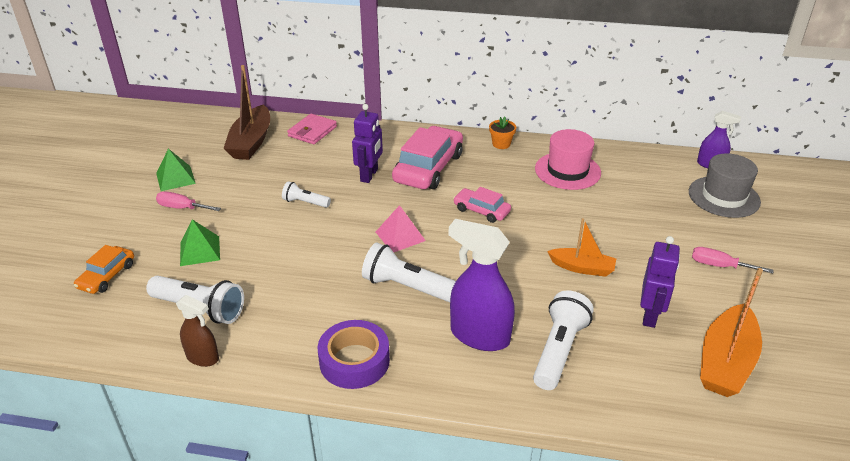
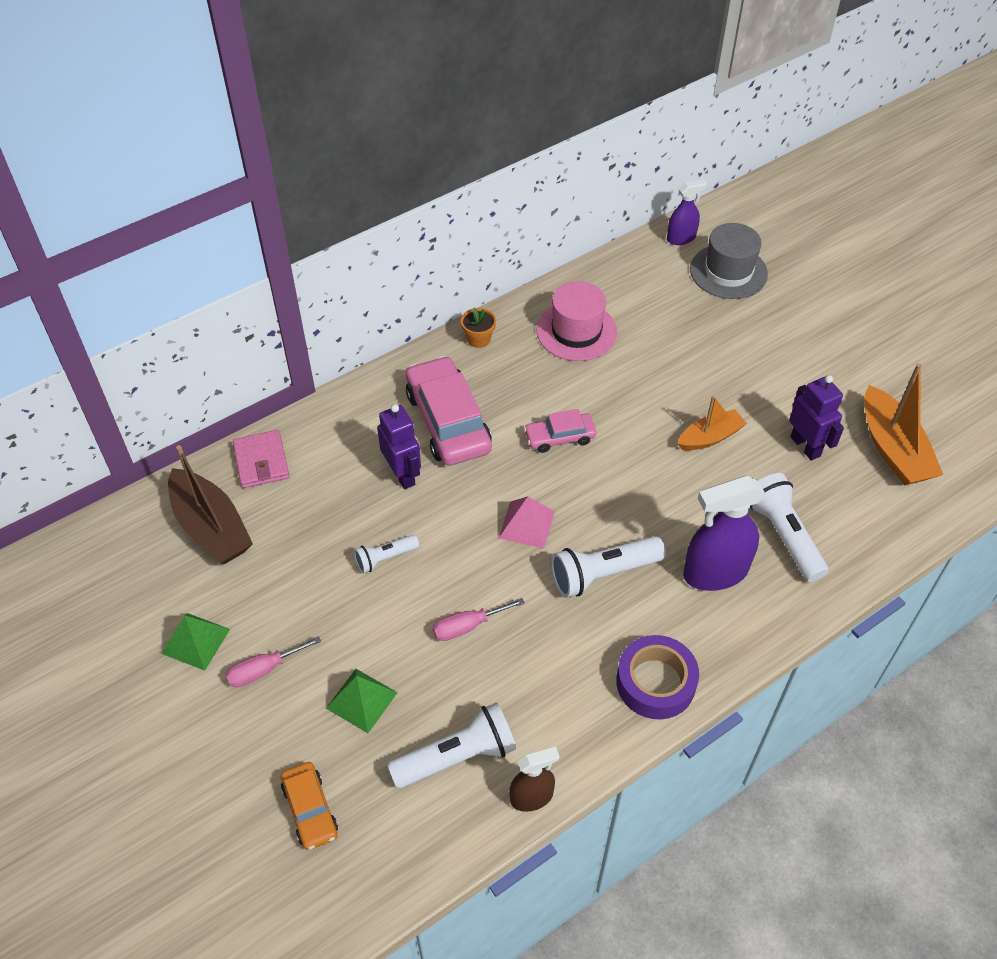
camera: 45 degrees left, 15 degrees up
(719, 266) = (799, 354): pink screwdriver -> pink screwdriver (467, 626)

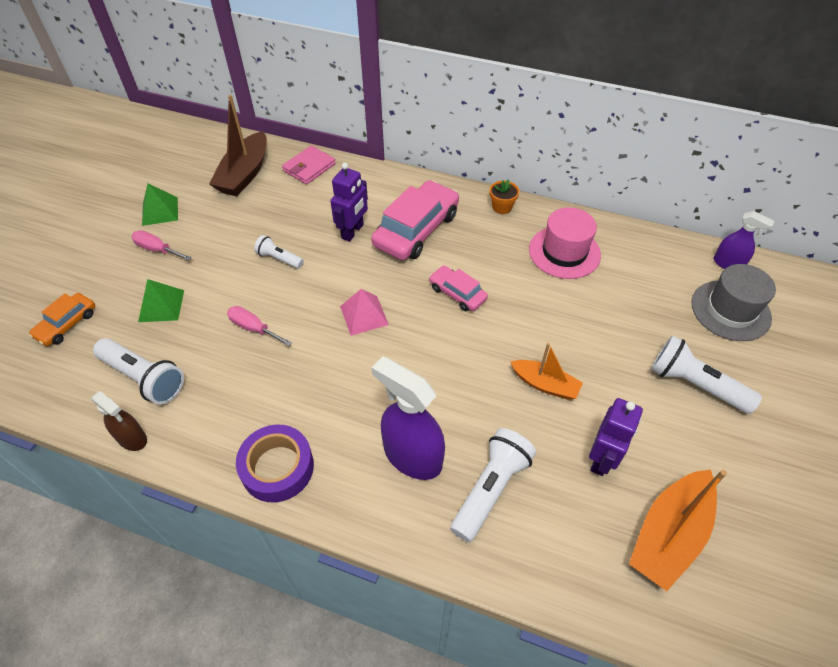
camera: 55 degrees right, 0 degrees up
(602, 574) = (354, 382): white flashlight -> white flashlight (694, 384)

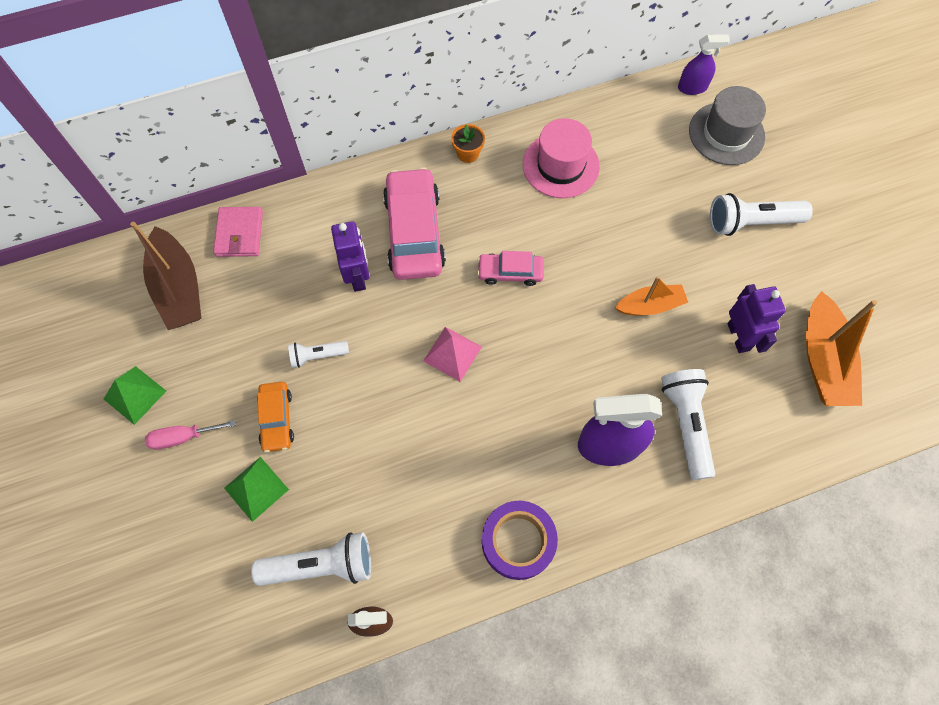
camera: 40 degrees left, 15 degrees up
(67, 324) = (183, 580): orange car -> orange car (276, 419)
(253, 328) = (368, 441): pink screwdriver -> none

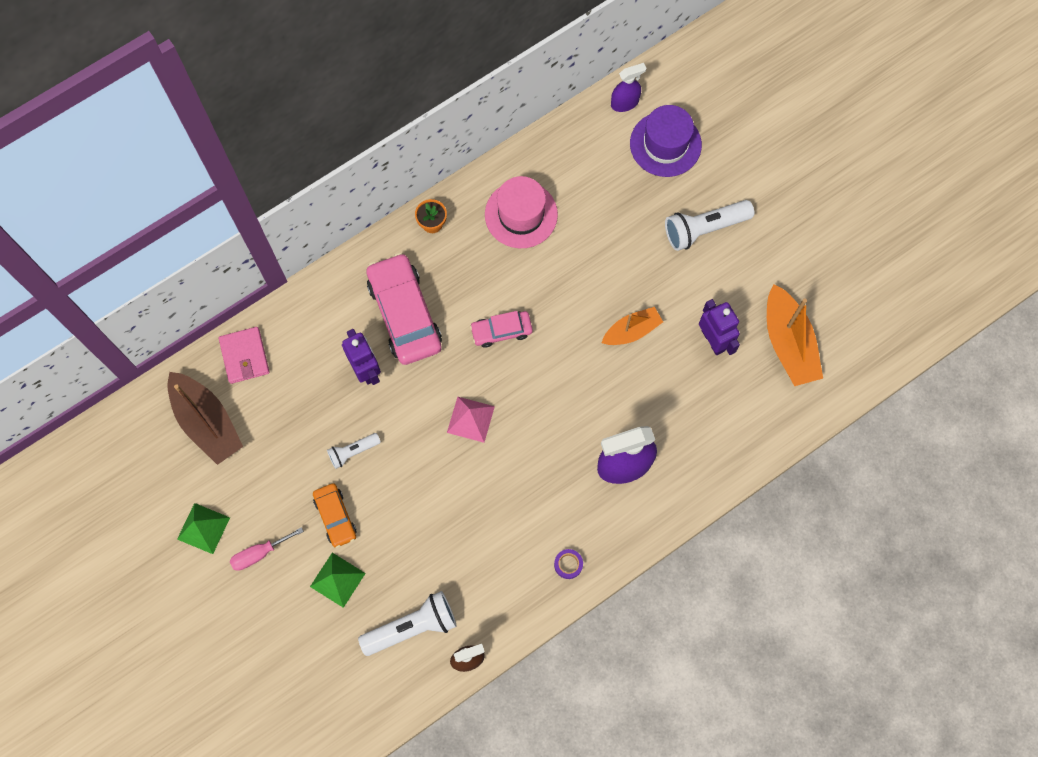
camera: 15 degrees left, 5 degrees up
(518, 541) = (568, 564): purple tape -> purple tape, size x0.46
(686, 424) = (684, 429): white flashlight -> none
(726, 133) = (665, 144): grey hat -> purple hat

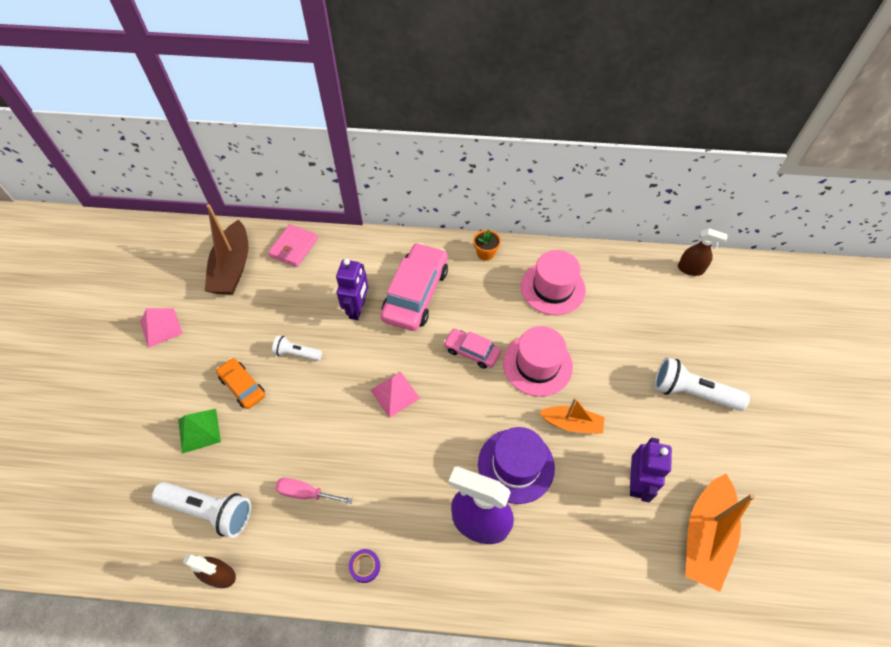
camera: 40 degrees right, 15 degrees down
(203, 528) = (161, 327): green pyramid -> pink pyramid
(259, 553) = (173, 370): pink screwdriver -> pink screwdriver (306, 493)
(335, 517) = (242, 386): orange car -> orange car turned 120 degrees clockwise
(565, 300) = (537, 364): none -> pink hat
(625, 103) = (690, 269): purple spray bottle -> brown spray bottle
(665, 144) = (703, 314): purple hat -> purple hat (516, 465)

